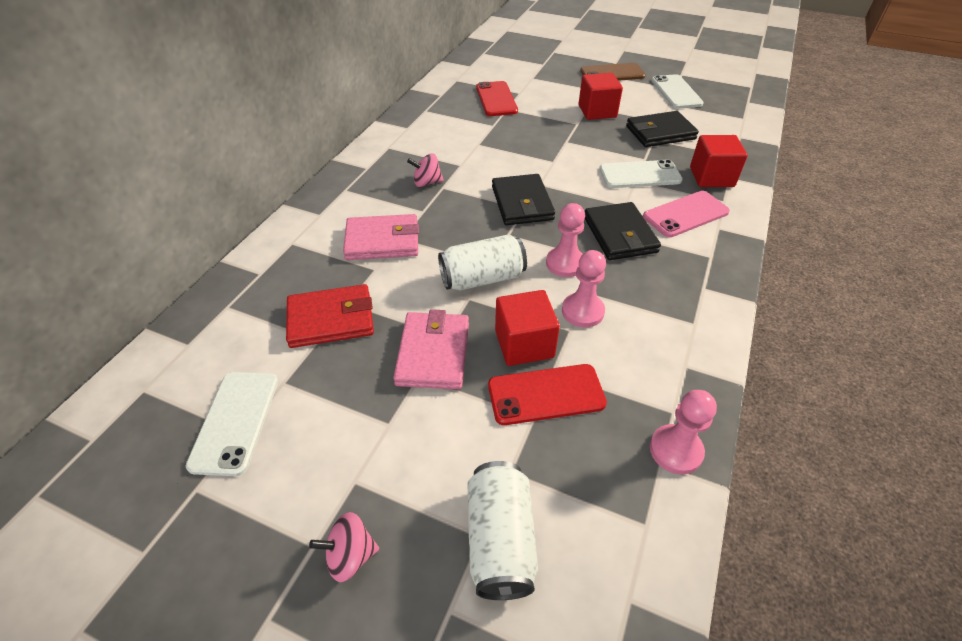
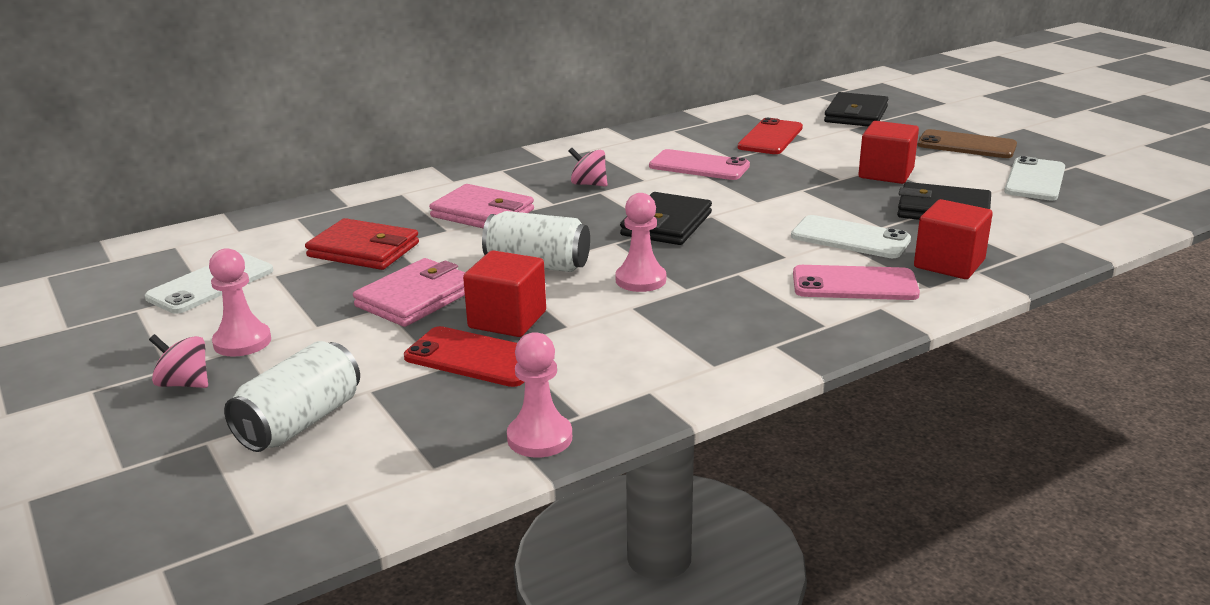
camera: 35 degrees right, 20 degrees down
(481, 140) = (699, 166): none -> pink phone
(582, 311) = (602, 318): pink pawn -> pink pawn (242, 342)
(619, 234) = (740, 277): black wallet -> black wallet (856, 114)

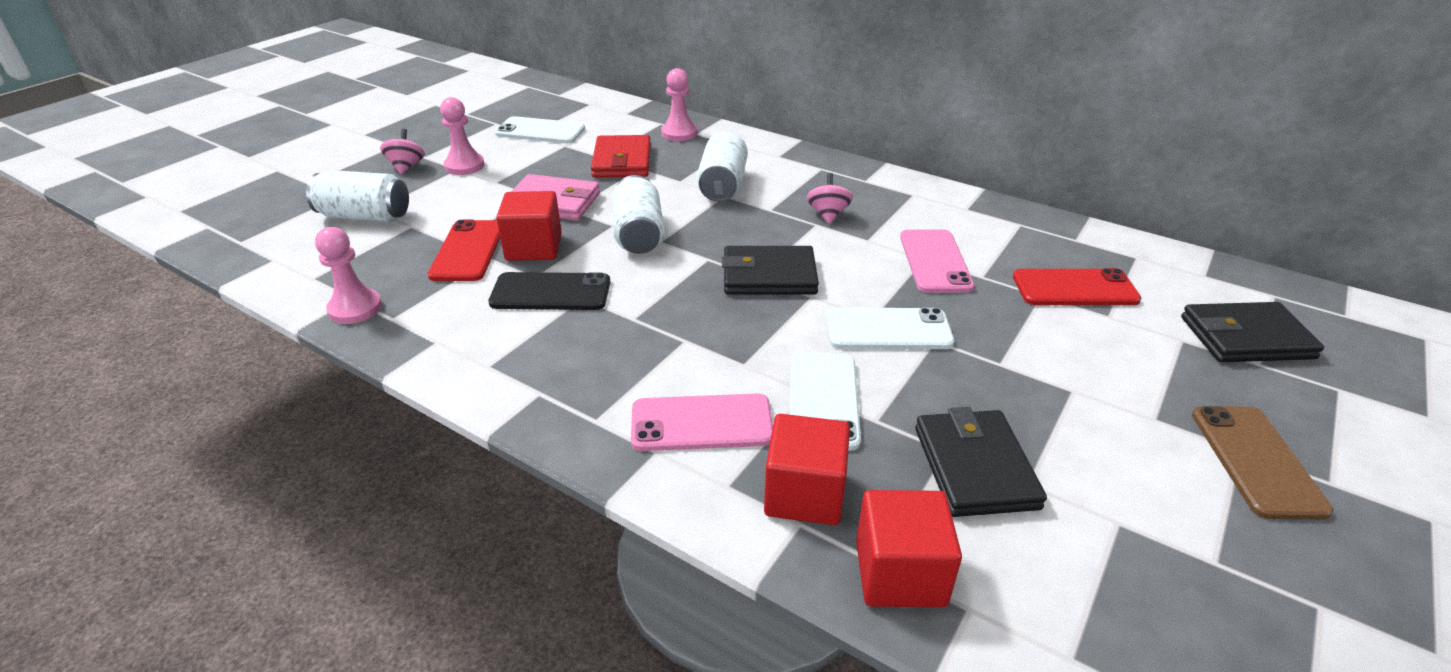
camera: 65 degrees right, 10 degrees up
(482, 213) = (722, 185): pink wallet -> white can
(607, 321) = (551, 292): none -> black phone
(640, 280) = (638, 290): pink pawn -> pink pawn (679, 133)
(854, 284) = (701, 423): pink phone -> pink phone turned 75 degrees counterclockwise
(886, 173) = (1054, 397): red cube -> red cube (900, 573)
(1035, 180) = (1191, 556): white phone -> white phone (888, 330)

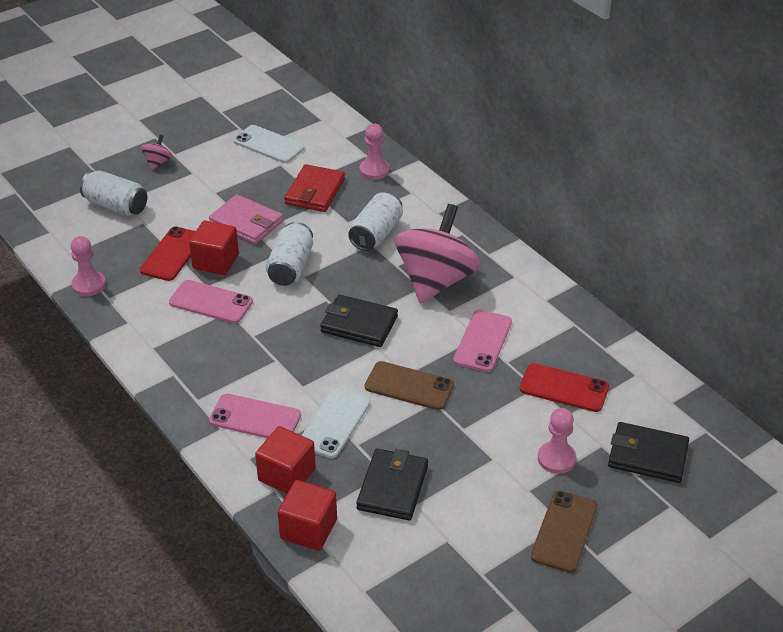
camera: 20 degrees right, 5 degrees up
(464, 166) = (199, 171): pink pawn -> pink pawn (556, 459)
(551, 292) = (211, 302): black phone -> pink phone
(828, 214) = (436, 281): pink spinning top -> pink spinning top, size x2.50
(888, 330) = (409, 386): white phone -> brown phone

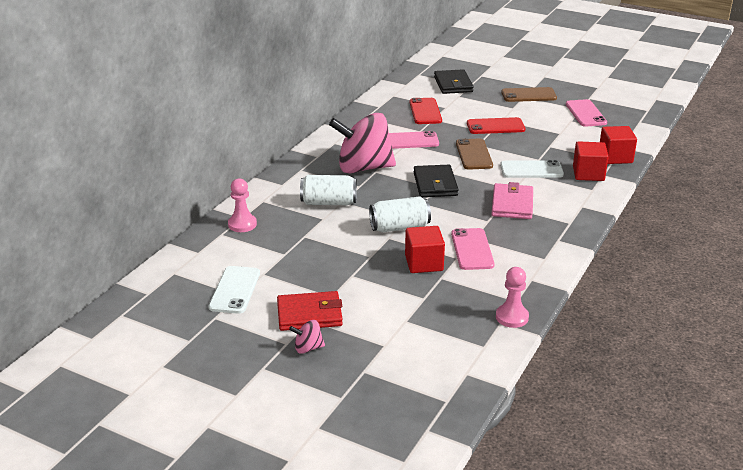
camera: 115 degrees left, 10 degrees down
(116, 206) = (395, 347): white can -> none
(172, 254) = (434, 288): red phone -> red phone (495, 126)
(246, 223) = (362, 265): pink wallet -> pink wallet (512, 204)
(255, 418) = (559, 197): pink phone -> pink phone (585, 113)
(315, 191) = (293, 244): red wallet -> red wallet (309, 314)
(392, 487) = (557, 141): black wallet -> none
(556, 459) = (482, 105): pink pawn -> none

